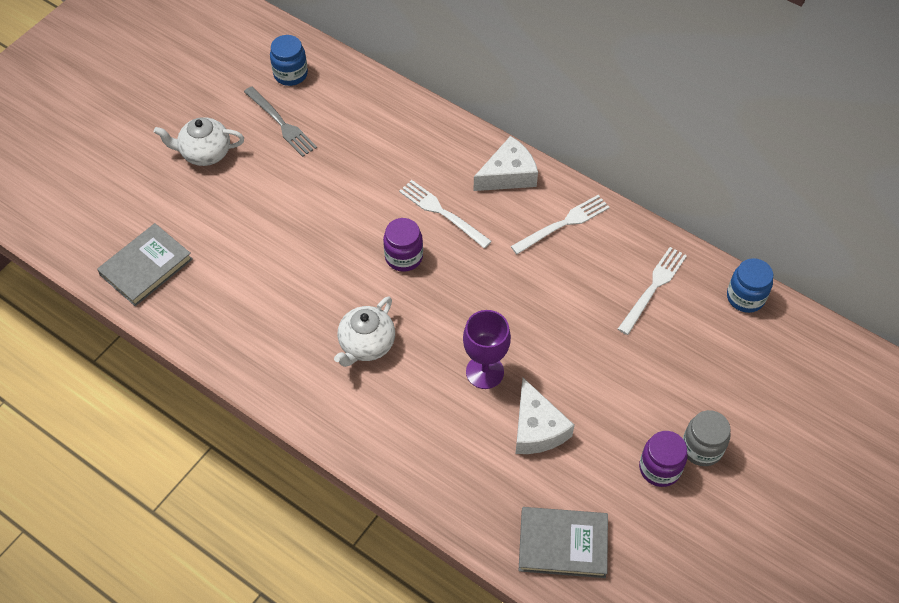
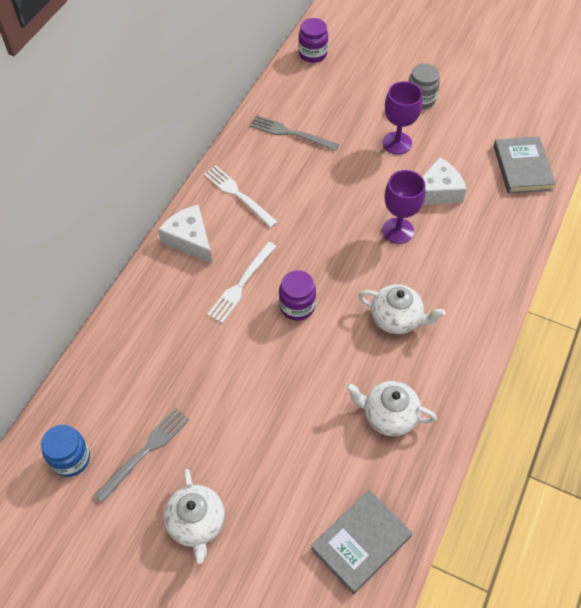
camera: 100 degrees left, 0 degrees up
(146, 267) = (360, 542): grey book -> grey book turned 75 degrees counterclockwise
(258, 313) = (388, 416): none -> white teapot
(624, 401) = (397, 143): none -> purple goblet
(653, 288) = (290, 133): white fork -> grey fork
(659, 468) = (444, 120): purple jar -> purple jar (312, 54)
(745, 297) = (287, 82): blue jar -> none

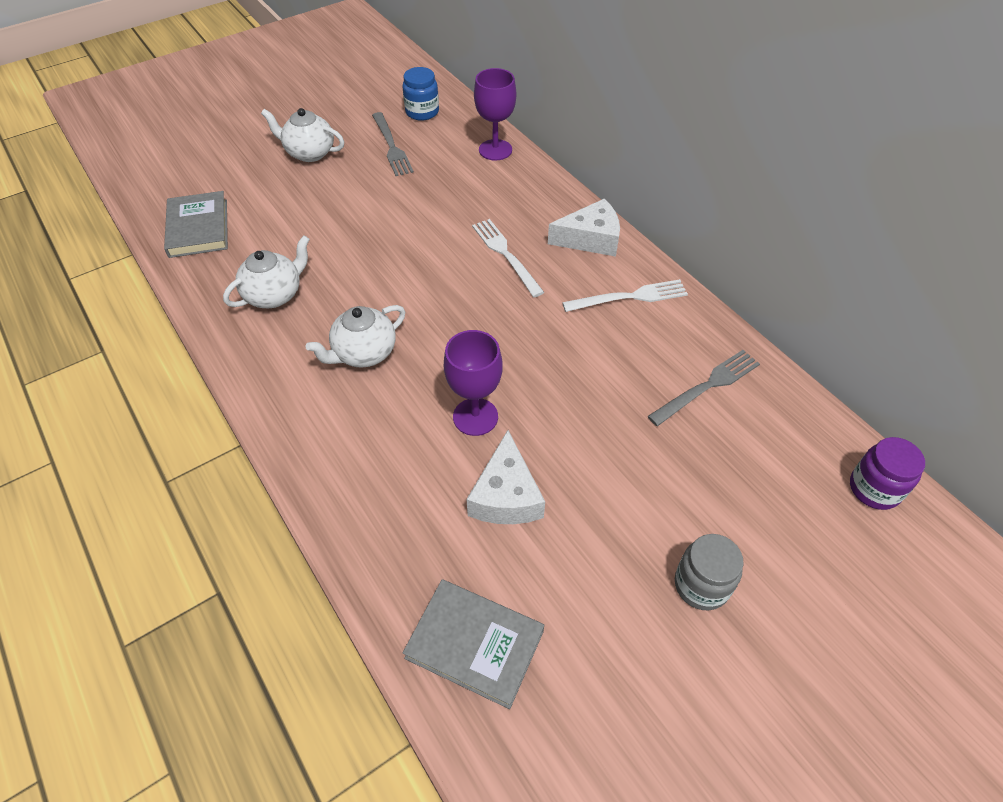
camera: 120 degrees right, 5 degrees down
(297, 306) = (446, 283): purple jar -> none
(397, 143) = (624, 498): purple goblet -> purple goblet (495, 150)

